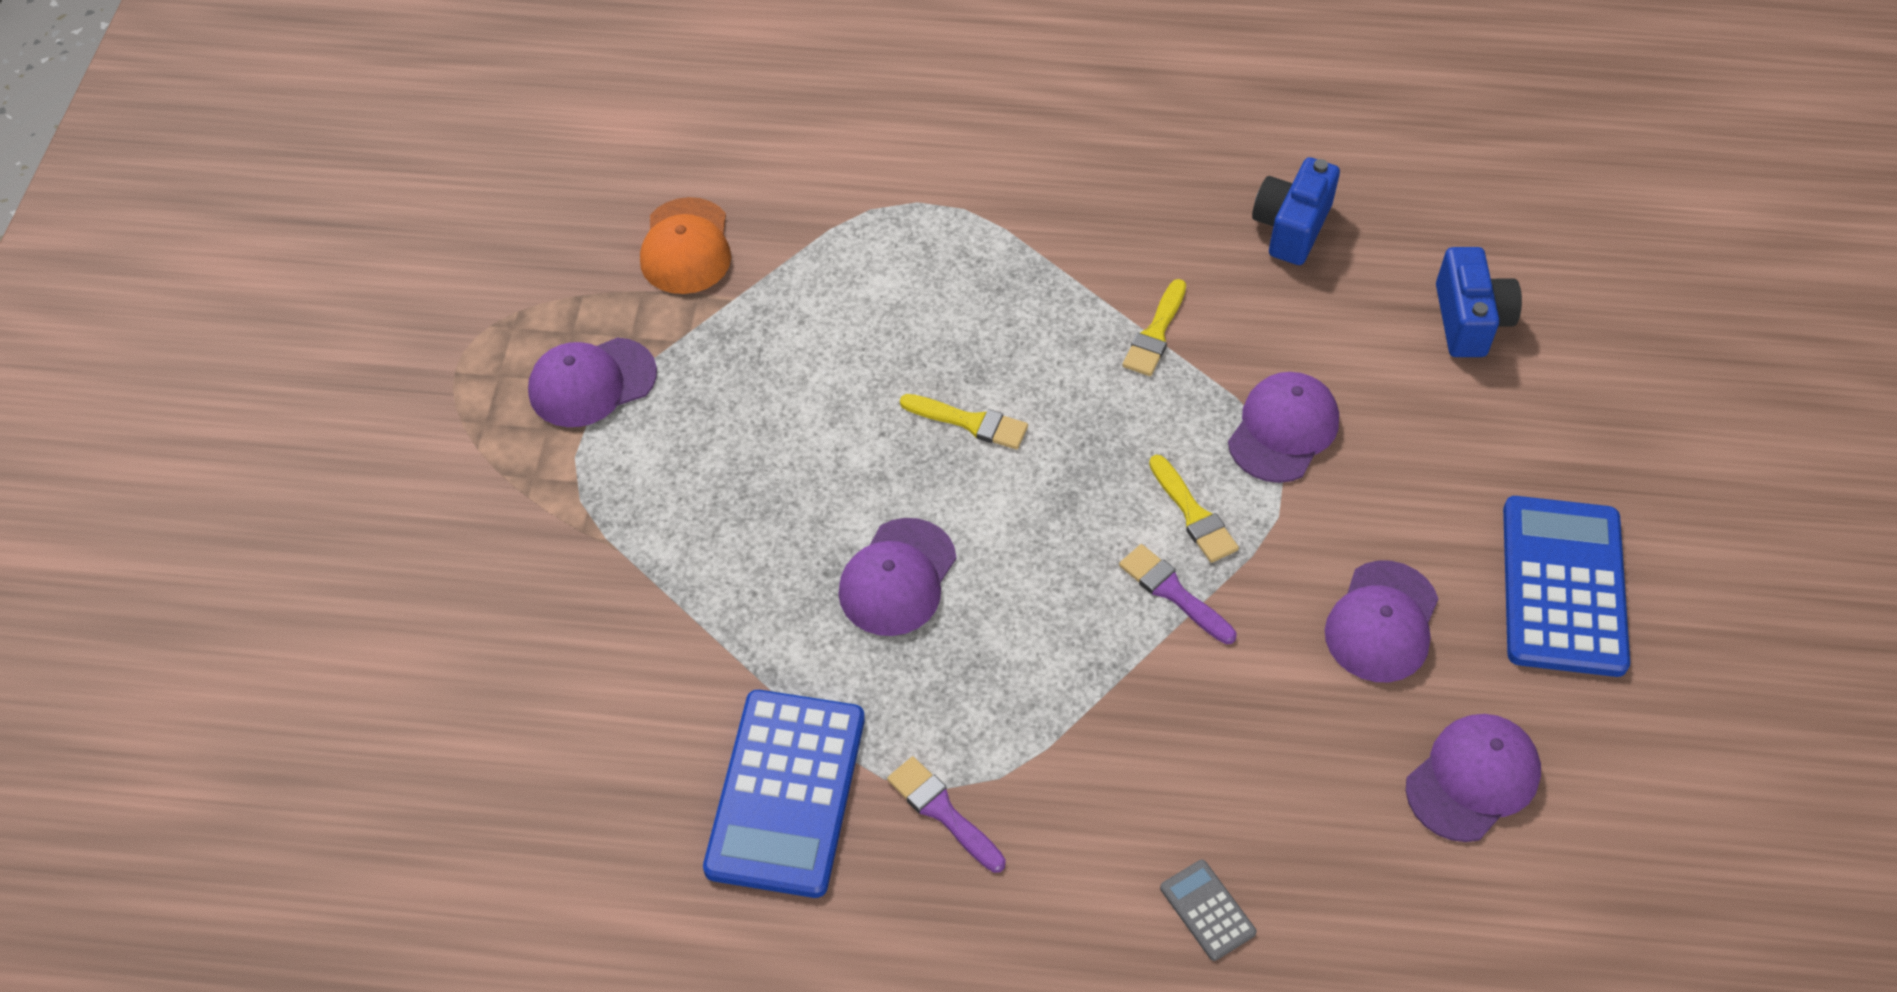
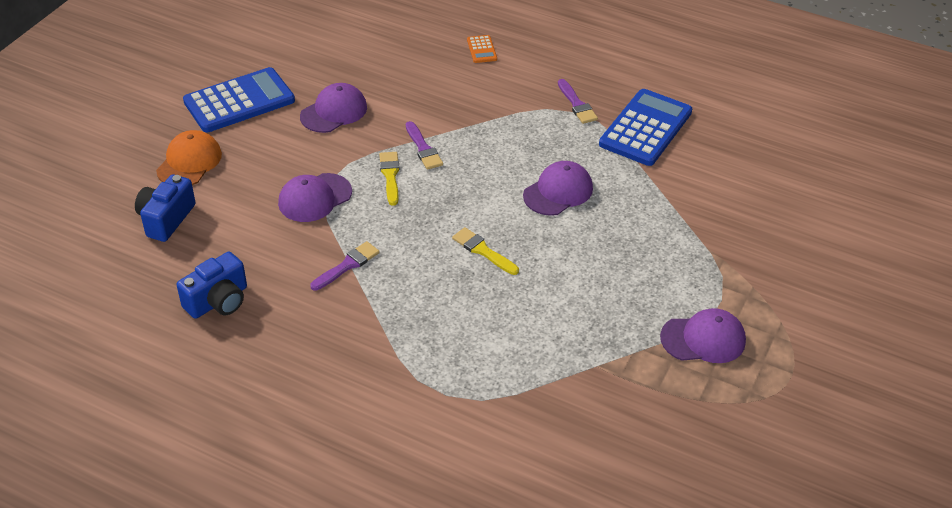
camera: 160 degrees left, 10 degrees down
(686, 247) = (619, 412): orange cap -> orange cap (189, 162)
(1155, 334) = (347, 265): yellow brush -> purple brush
(1207, 910) = (482, 49): grey calculator -> orange calculator
(1472, 779) = (342, 55): purple cap -> none
(1563, 586) = (239, 101): blue calculator -> blue calculator turned 150 degrees counterclockwise

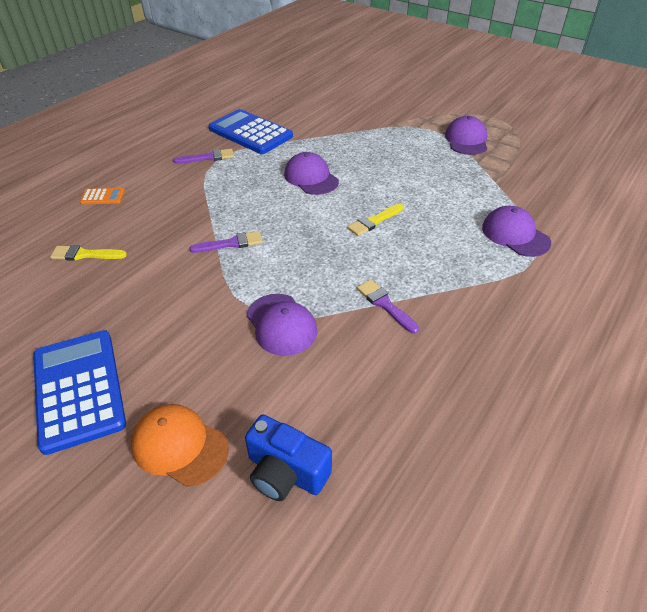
camera: 80 degrees left, 0 degrees up
(218, 301) = (434, 413): blue camera -> none
(334, 112) = (144, 302): purple cap -> purple cap (515, 235)
(390, 175) = (263, 267): yellow brush -> yellow brush (85, 254)

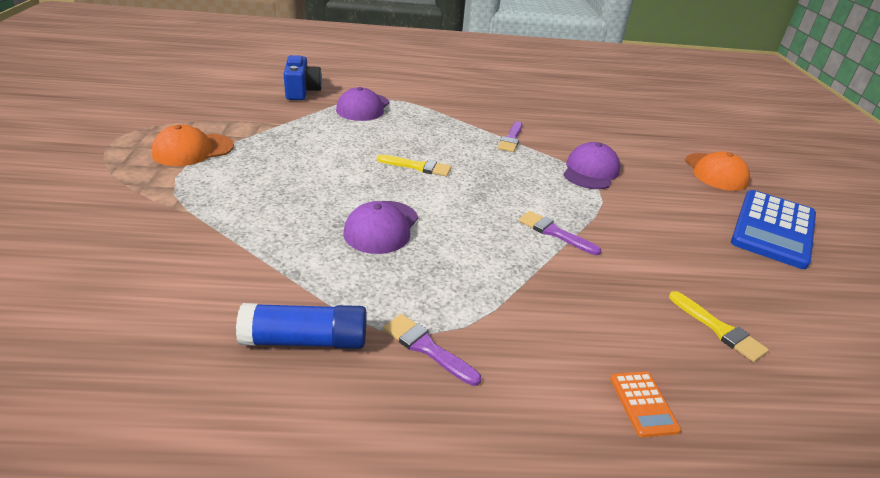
camera: 130 degrees left, 10 degrees down
(102, 197) = (643, 404): orange calculator -> orange calculator turned 150 degrees counterclockwise
(250, 133) = (305, 340): blue calculator -> blue glue stick
(286, 472) = (664, 138): blue camera -> blue camera (302, 91)
(466, 140) = (193, 150): purple cap -> orange cap

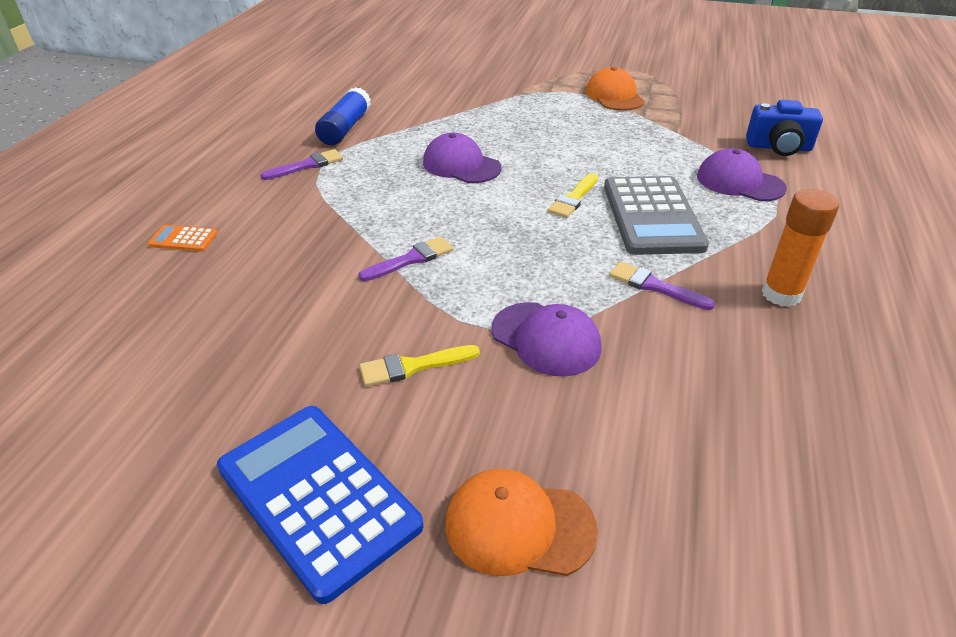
camera: 110 degrees right, 5 degrees up
(428, 137) = (652, 216): none -> grey calculator
(491, 107) = (781, 294): none -> orange glue stick
(719, 329) = (205, 317): yellow brush -> yellow brush (413, 366)

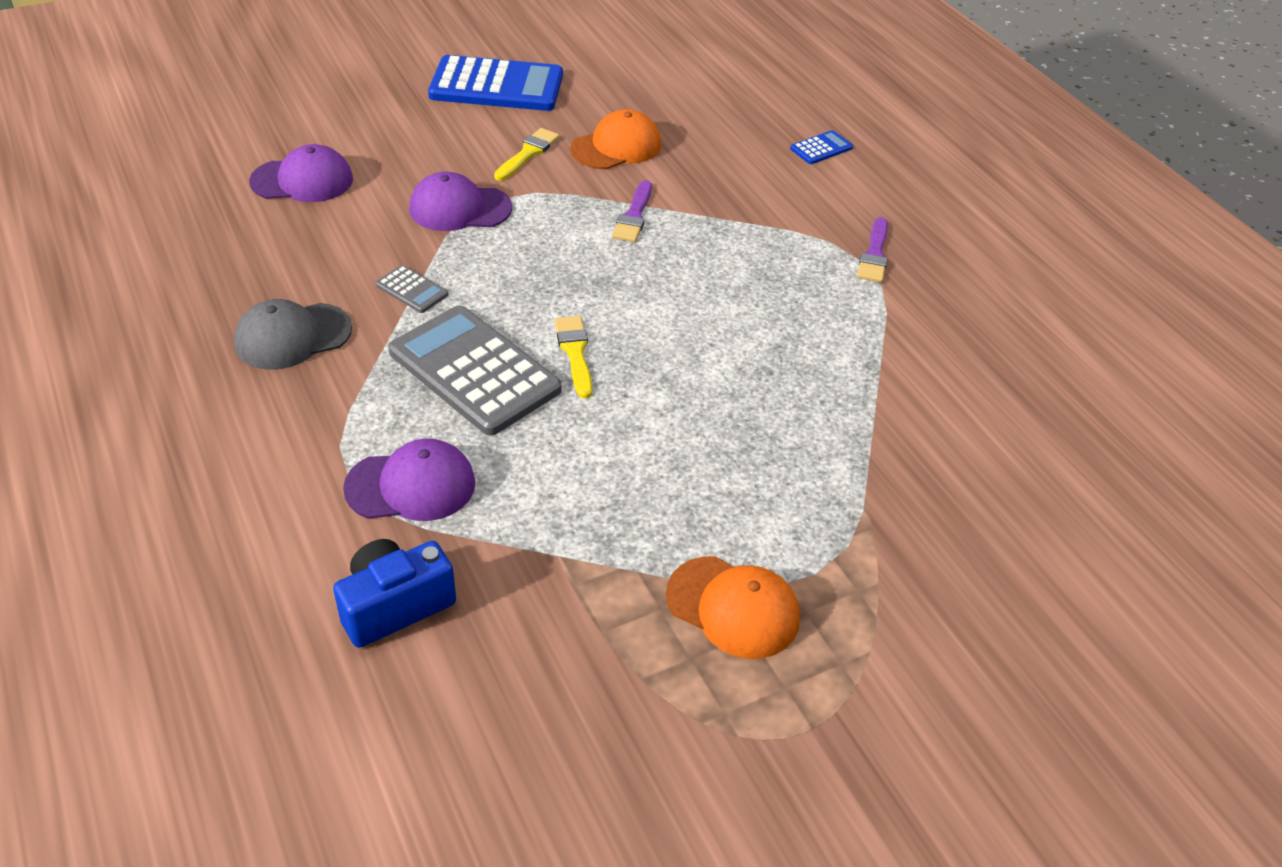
camera: 135 degrees right, 5 degrees up
(183, 239) = (821, 148): orange calculator -> blue calculator
(345, 128) = (937, 321): blue glue stick -> none
(461, 165) = (740, 336): purple cap -> purple cap (302, 180)
(519, 526) = (381, 118): orange cap -> orange cap (616, 147)
(654, 286) = (412, 290): purple brush -> grey calculator
(781, 294) = (292, 336): orange glue stick -> grey cap

